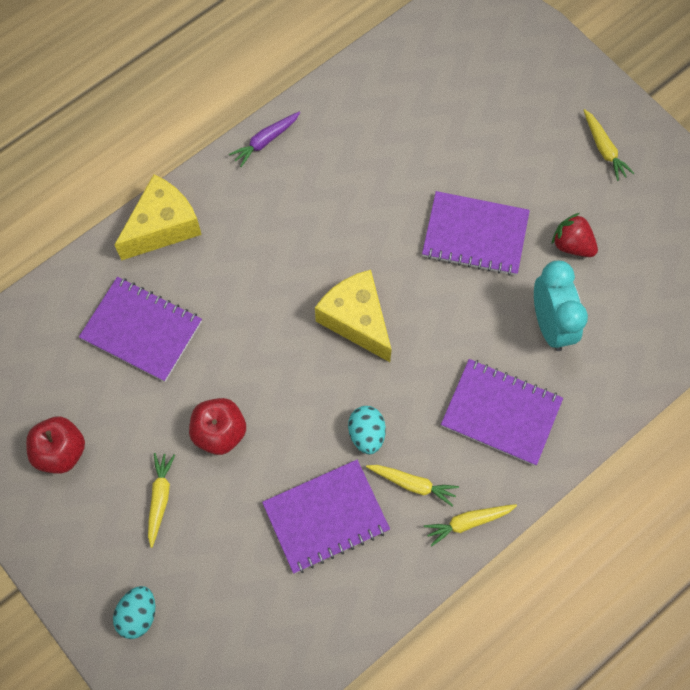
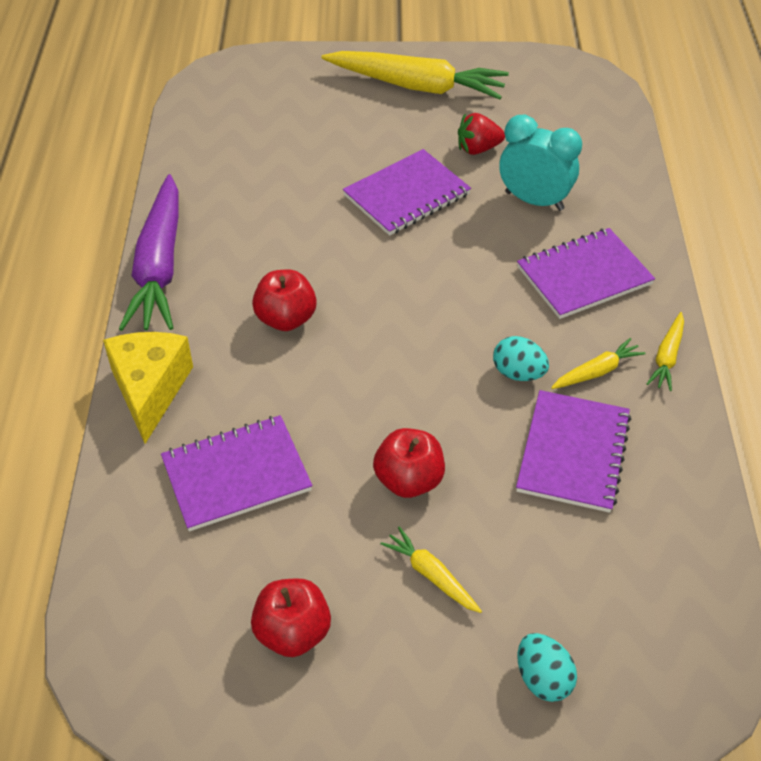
camera: 50 degrees left, 20 degrees down
(265, 141) = (159, 266): purple carrot -> purple carrot, size x2.20
(288, 254) = (286, 319): none -> red apple
(356, 320) = (401, 313): yellow cheese -> none
(604, 149) = (417, 86): yellow carrot -> yellow carrot, size x2.20

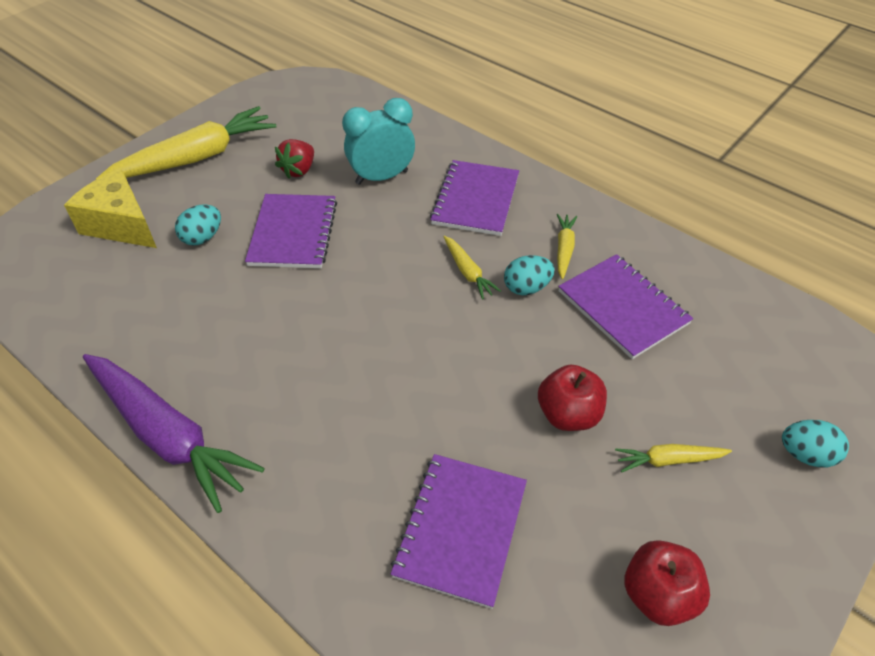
camera: 50 degrees left, 0 degrees up
(150, 390) = (302, 536): yellow cheese -> yellow cheese (121, 225)
(286, 319) = (330, 385): red apple -> none
(343, 152) = (202, 238): none -> turquoise egg
(667, 357) = (584, 211): yellow carrot -> yellow carrot (468, 272)

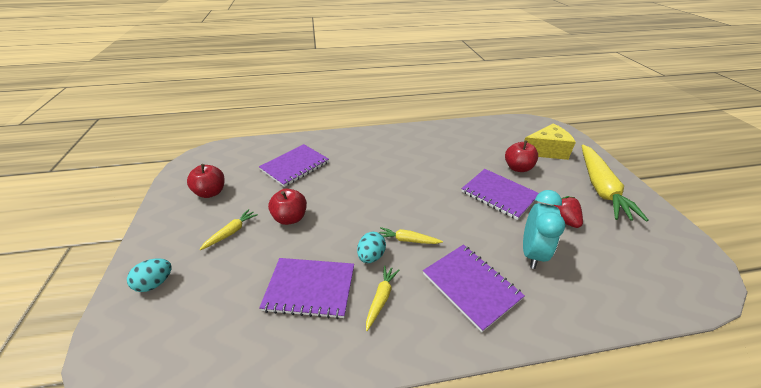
camera: 130 degrees right, 10 degrees down
(168, 435) = (408, 130): purple carrot -> none
(202, 238) = (517, 168): turquoise egg -> red apple
(460, 529) = (295, 166): purple notebook -> purple notebook turned 75 degrees clockwise
(564, 249) = (381, 298): yellow carrot -> yellow carrot turned 120 degrees counterclockwise

